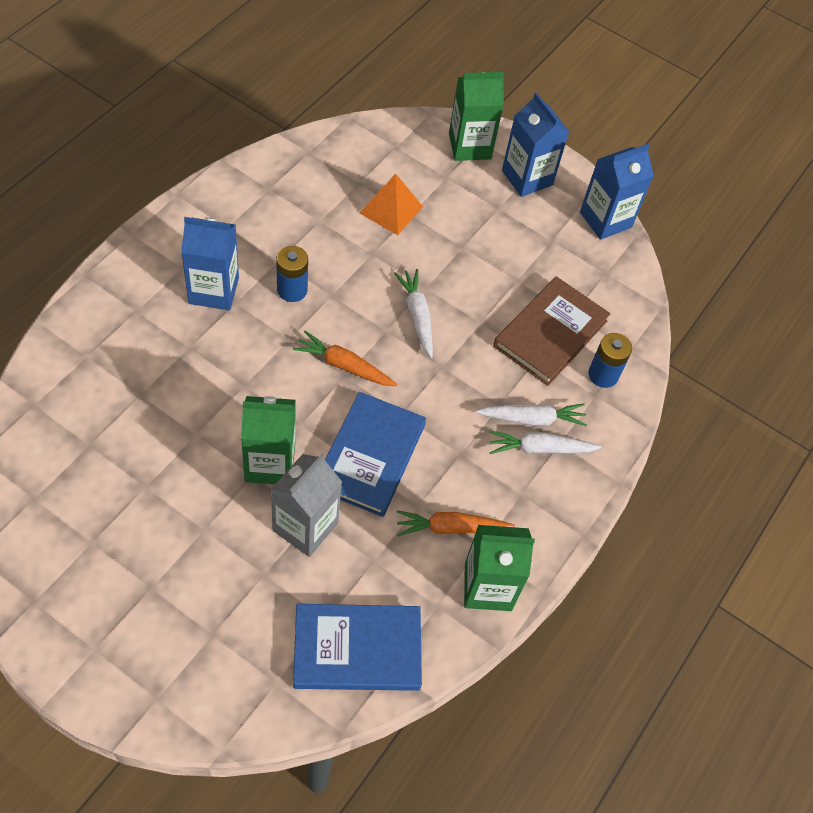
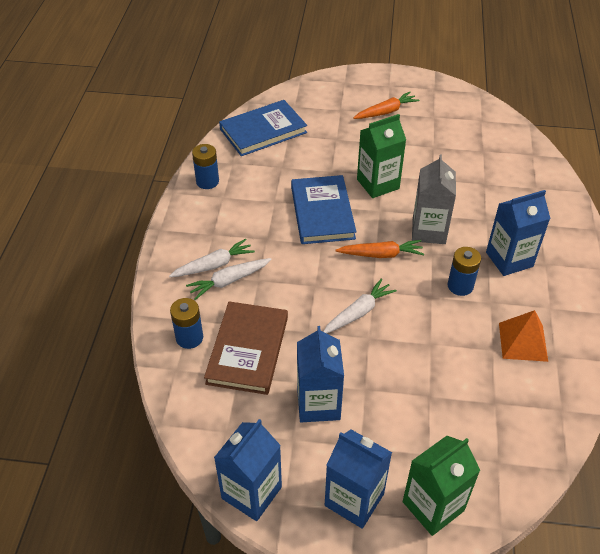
camera: 160 degrees right, 10 degrees down
(305, 526) = (332, 165): grey carton -> grey carton (428, 231)
(391, 209) = (447, 391): orange pyramid -> orange pyramid (523, 341)
(417, 315) = (358, 312): white carrot -> white carrot turned 90 degrees counterclockwise
(450, 528) = (247, 198): orange carrot -> orange carrot (386, 112)
(488, 587) = (207, 181): green carton -> blue battery
(512, 255) = (318, 404): none -> blue carton

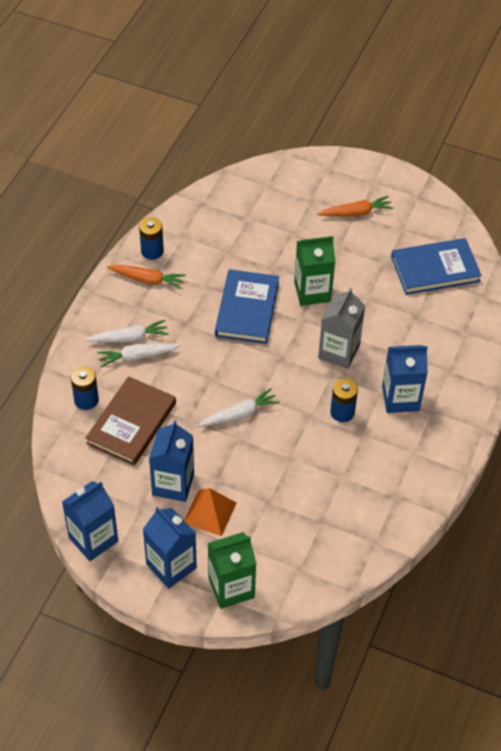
camera: 15 degrees right, 5 degrees up
(263, 131) = (224, 207): blue book -> blue book (435, 269)
(381, 254) = (284, 364): orange carrot -> orange carrot (147, 279)
(523, 341) = (373, 476): orange pyramid -> orange pyramid (210, 512)

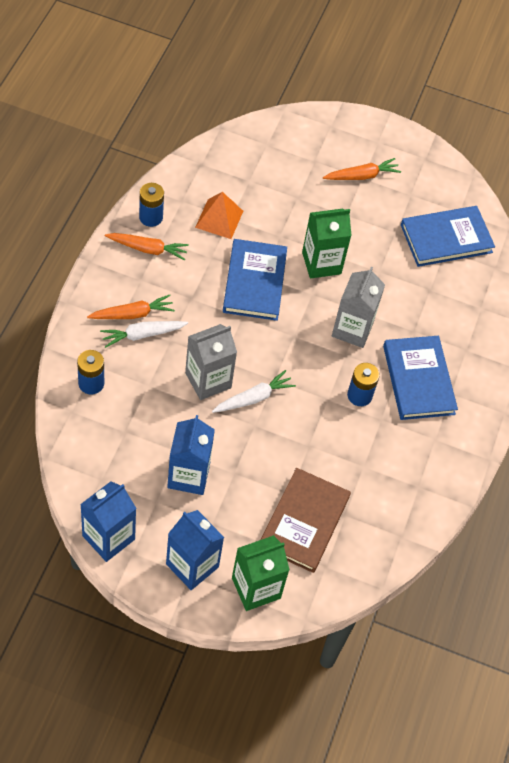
camera: 10 degrees left, 5 degrees up
(129, 338) = (132, 314): white carrot -> orange carrot
(131, 423) = (141, 409): brown book -> brown book (304, 522)
(197, 398) = (208, 380): none -> grey carton
(210, 512) = (229, 506): orange pyramid -> orange pyramid (219, 219)
(400, 398) = (418, 380): blue carton -> blue book

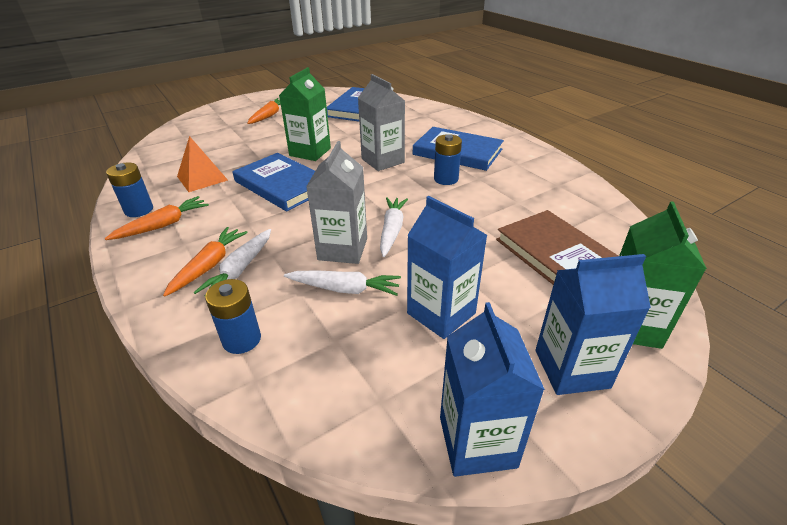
camera: 45 degrees left, 20 degrees down
(170, 408) = (345, 289): none -> white carrot

